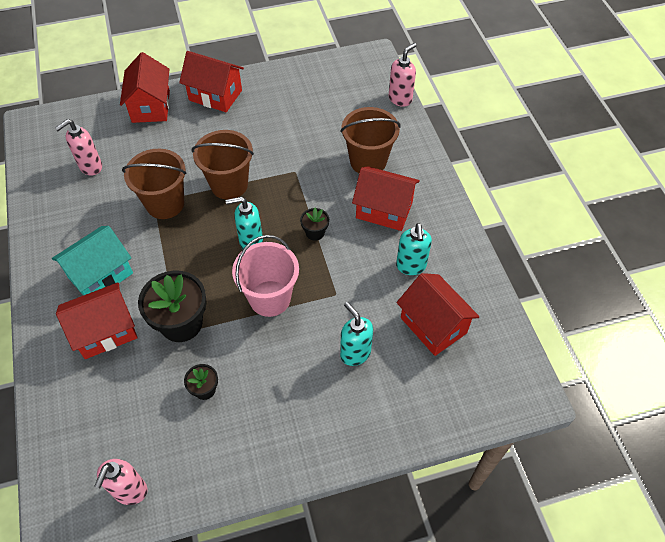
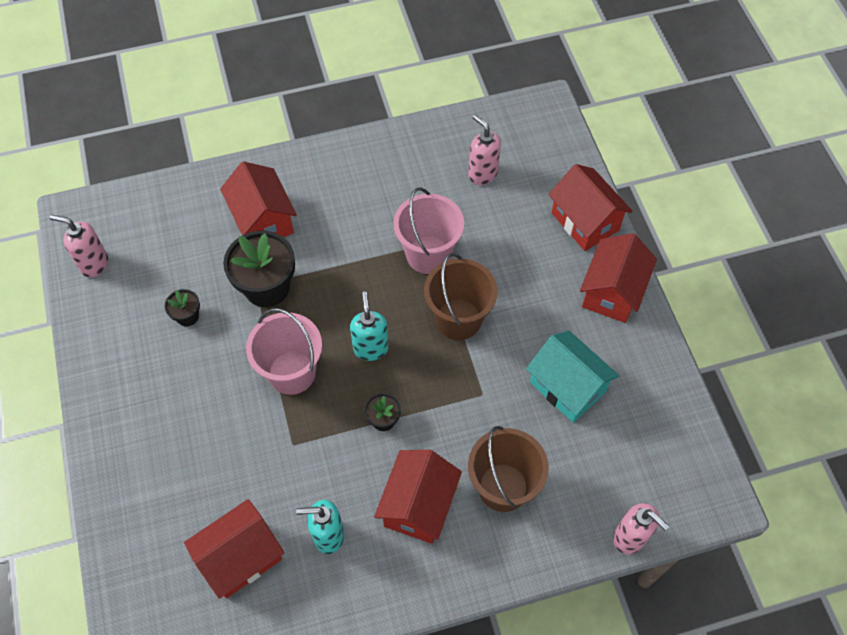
camera: 90 degrees right, 5 degrees up
(100, 275) = (332, 206): turquoise house -> turquoise house (567, 387)
(151, 106) = (585, 221): red house -> red house turned 60 degrees clockwise
(165, 204) = (428, 254): brown bucket -> pink bucket
(355, 353) = (212, 465): turquoise soap dispenser -> none

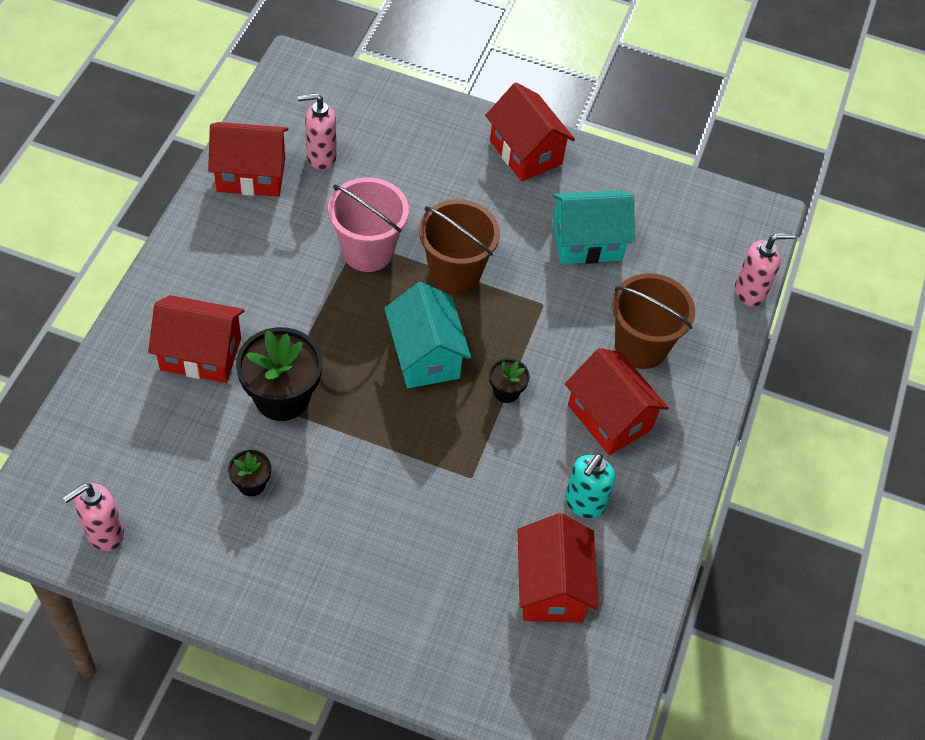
camera: 60 degrees left, 5 degrees down
(292, 372) = (395, 433): pink bucket -> none
(371, 348) = (425, 355): turquoise soap dispenser -> turquoise house
(585, 221) = (441, 122): red house -> red house (251, 175)

